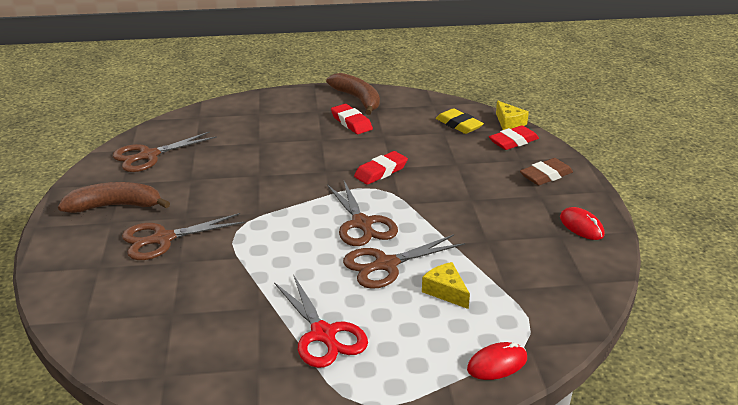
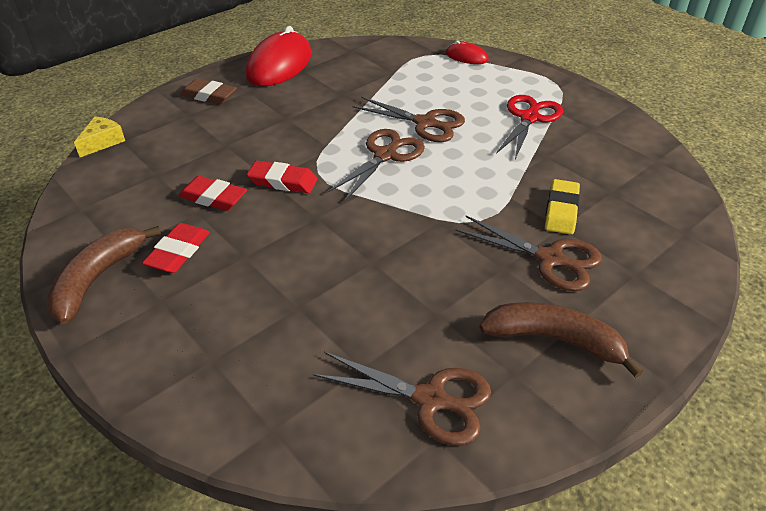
camera: 125 degrees left, 10 degrees up
(115, 206) = (554, 340): brown banana -> brown banana turned 150 degrees clockwise
(445, 291) = (424, 91): yellow cheese -> none
(459, 125) = (129, 171): yellow eraser -> yellow eraser (561, 210)
(513, 141) = (149, 128): red eraser -> red eraser (213, 198)
(581, 226) = (279, 65): red mouse -> red mouse, size x2.03

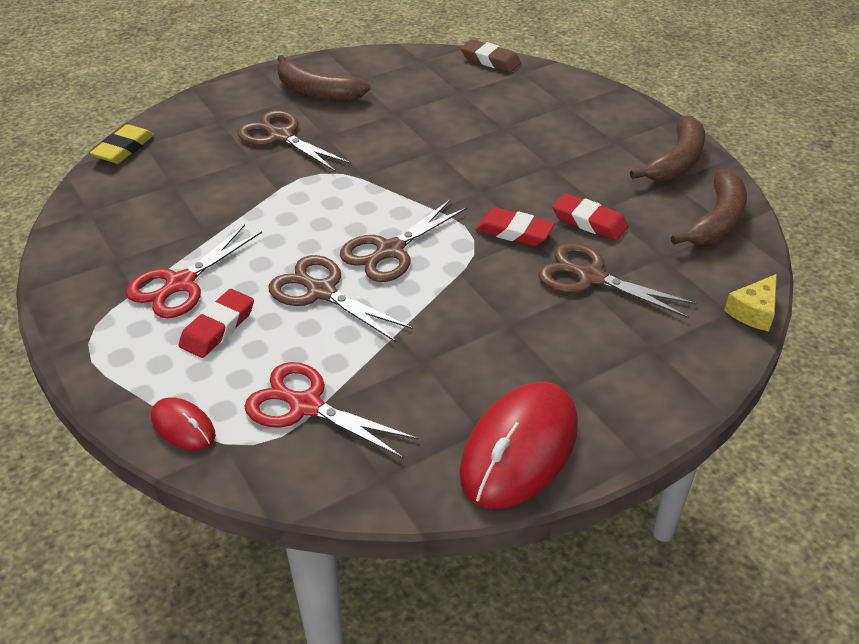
camera: 170 degrees left, 0 degrees up
(90, 211) = (717, 221): none -> brown banana
(178, 252) = (611, 174): red eraser -> red eraser (218, 328)
(209, 96) = (630, 383): brown eraser -> brown eraser (490, 60)
(405, 70) = (305, 405): none -> red scissors
(431, 400) = (417, 74): brown scissors -> brown scissors (590, 277)
(561, 210) = (238, 172): yellow eraser -> yellow eraser (124, 149)

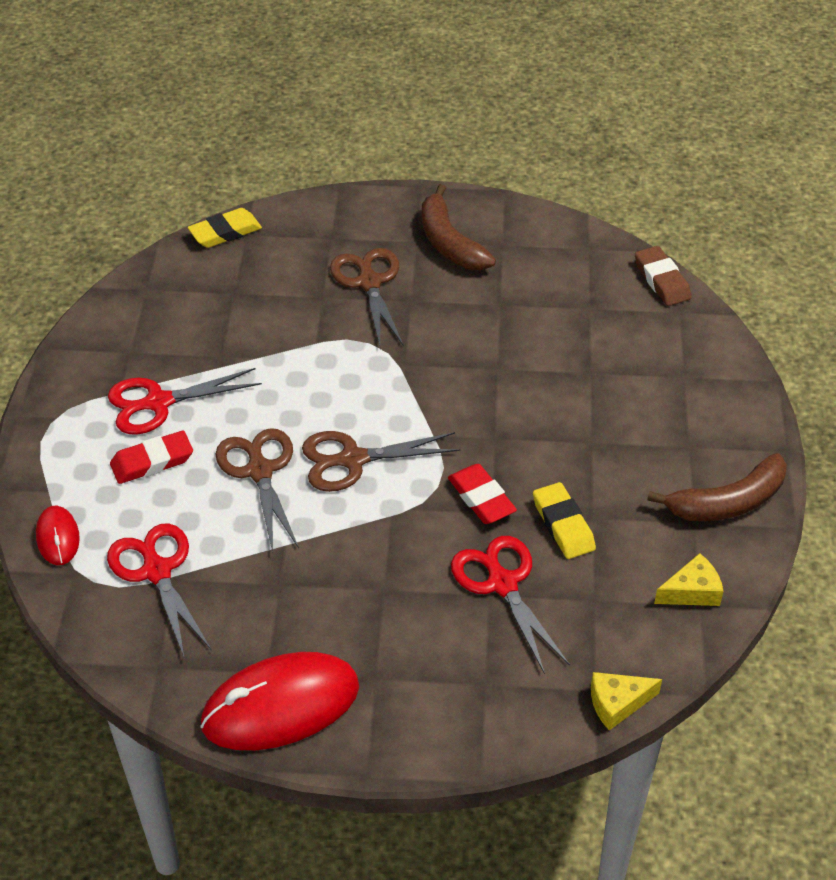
camera: 35 degrees right, 5 degrees up
(589, 222) = (563, 525): red eraser -> yellow eraser
(590, 277) = (502, 583): brown scissors -> red scissors
(717, 221) = (692, 591): brown banana -> yellow cheese

